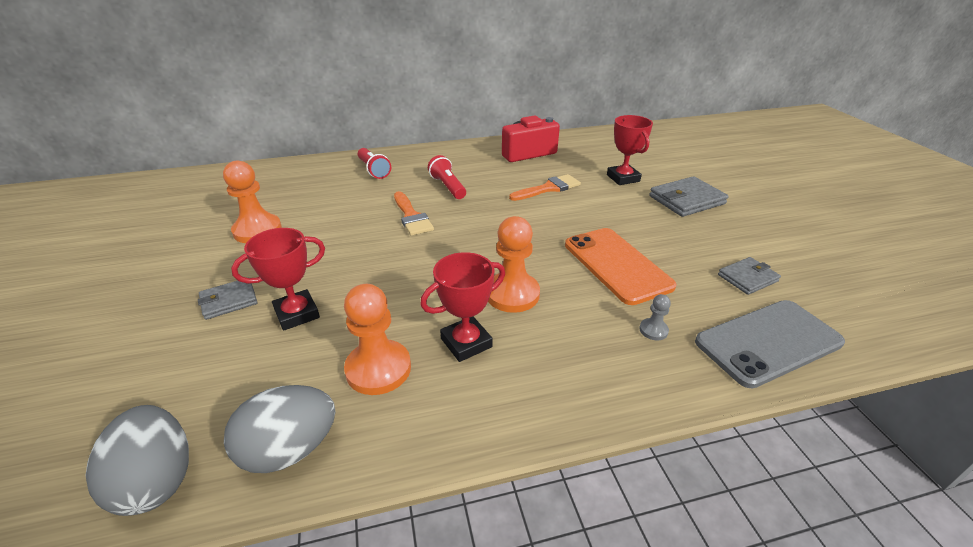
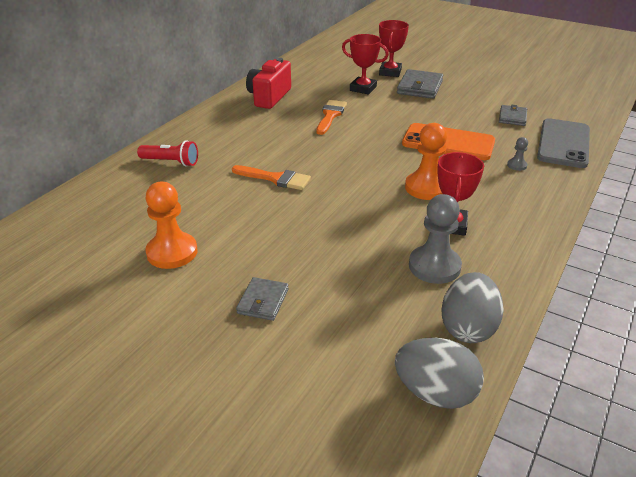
camera: 45 degrees left, 0 degrees up
(297, 314) = (328, 275): red trophy -> red trophy (390, 72)
(378, 369) = (434, 266): orange pawn -> grey pawn
(448, 187) = (259, 146): red flashlight -> none

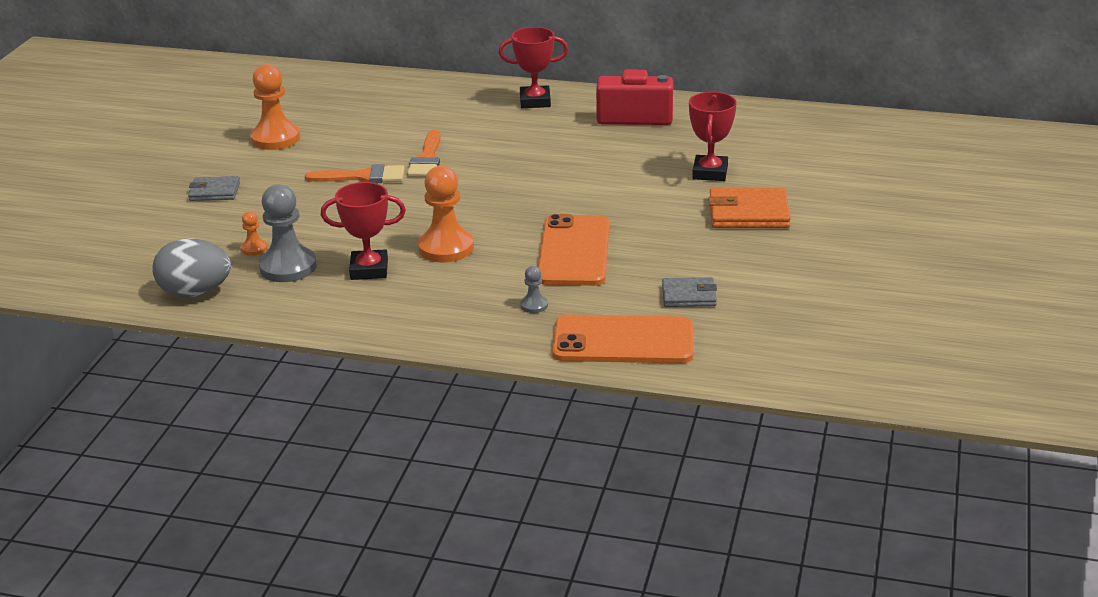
camera: 75 degrees right, 5 degrees down
(171, 162) = (436, 100): red flashlight -> none
(330, 115) = (605, 164): orange brush -> orange brush (363, 177)
(390, 72) = (789, 184): red trophy -> red trophy (535, 101)
(394, 283) = (254, 248): none -> orange pawn
(420, 87) = (748, 213): grey wallet -> orange wallet
(435, 393) = (111, 283): grey egg -> none
(563, 143) = (623, 341): grey phone -> orange phone

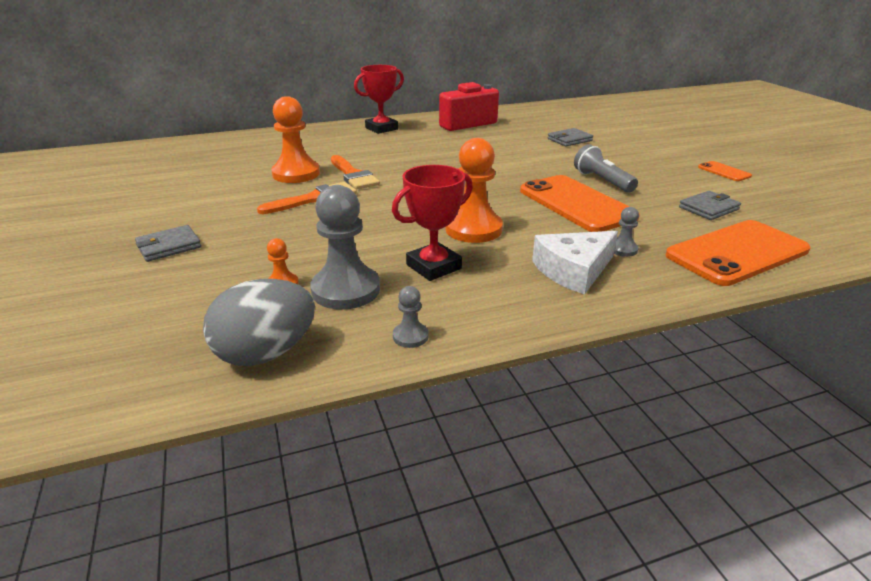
camera: 35 degrees left, 0 degrees up
(275, 138) = (186, 191): orange pawn -> orange pawn (296, 174)
(286, 313) = (410, 336): none -> grey pawn
(464, 308) = (573, 270): none -> white cheese
(645, 235) = (602, 181): none -> grey flashlight
(710, 173) = (569, 140): red trophy -> grey wallet
(748, 213) = (637, 154): orange wallet -> none
(797, 263) = (724, 171): none -> orange phone

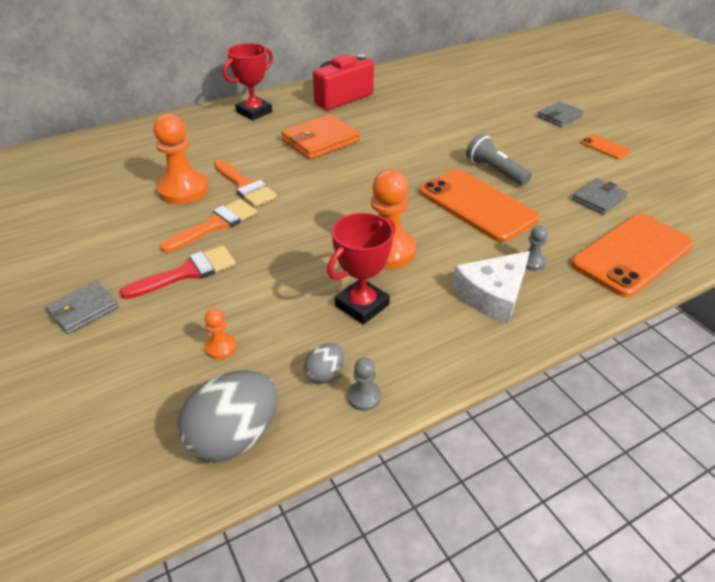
camera: 10 degrees left, 10 degrees up
(275, 229) = (187, 272): none -> red brush
(346, 290) = (286, 346): grey pawn -> none
(377, 314) = (325, 373): none -> grey egg
(436, 150) = (320, 140): none -> orange wallet
(569, 140) = (451, 114): grey wallet -> grey wallet (559, 116)

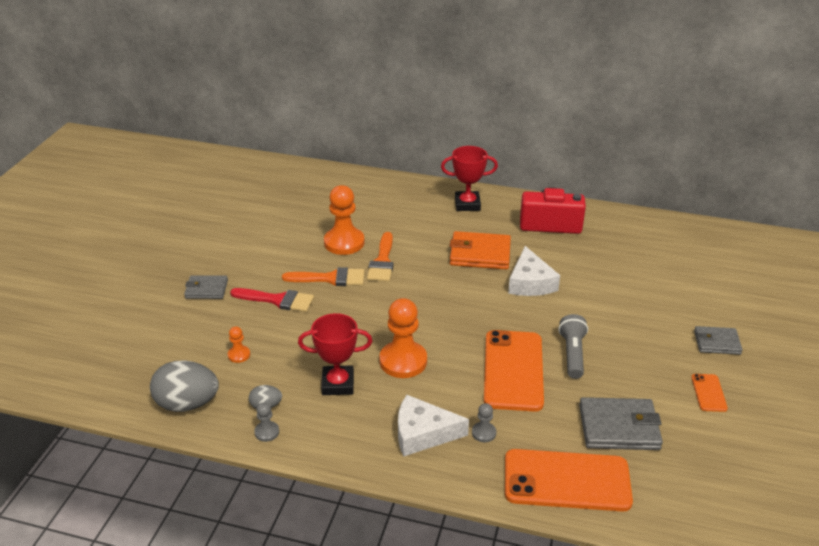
camera: 45 degrees right, 5 degrees down
(390, 141) = (530, 282): none -> white cheese
(599, 199) = (619, 427): grey wallet -> grey wallet, size x1.61

